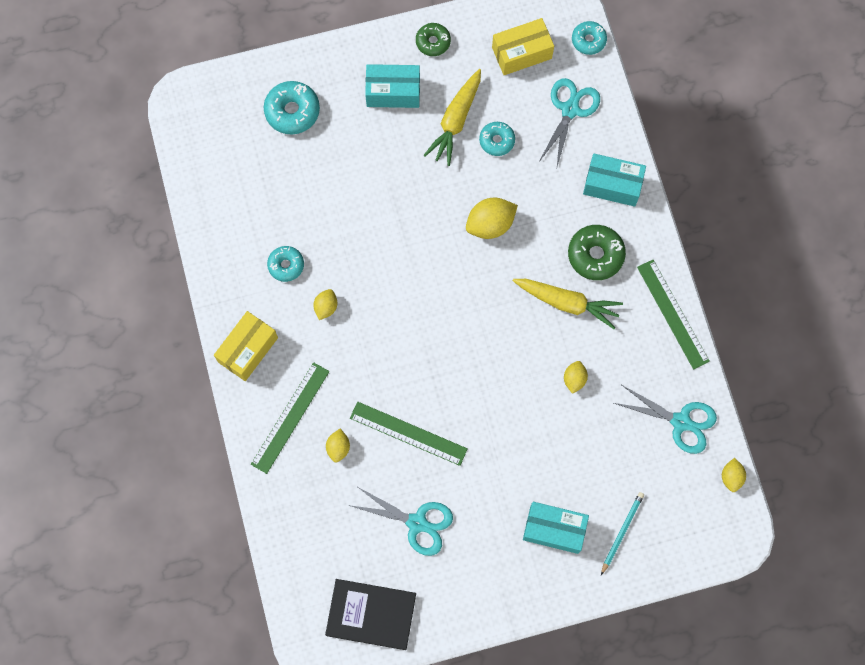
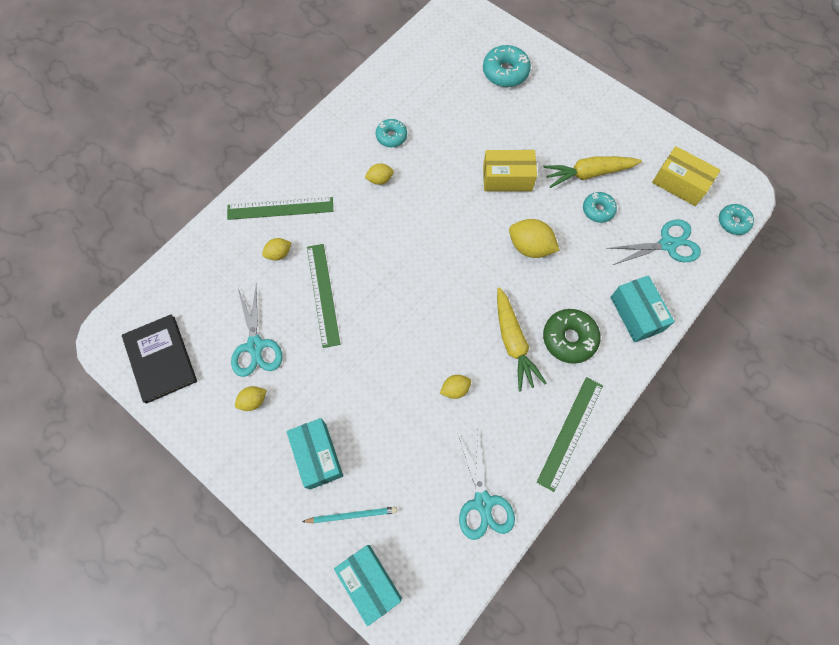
camera: 55 degrees right, 5 degrees down
(248, 350) = (312, 152): yellow box -> yellow box (507, 178)
(393, 92) = (573, 121): turquoise box -> turquoise box (369, 582)
(433, 42) = (633, 122): green donut -> none
(731, 477) = (466, 582): yellow lemon -> yellow lemon (253, 401)

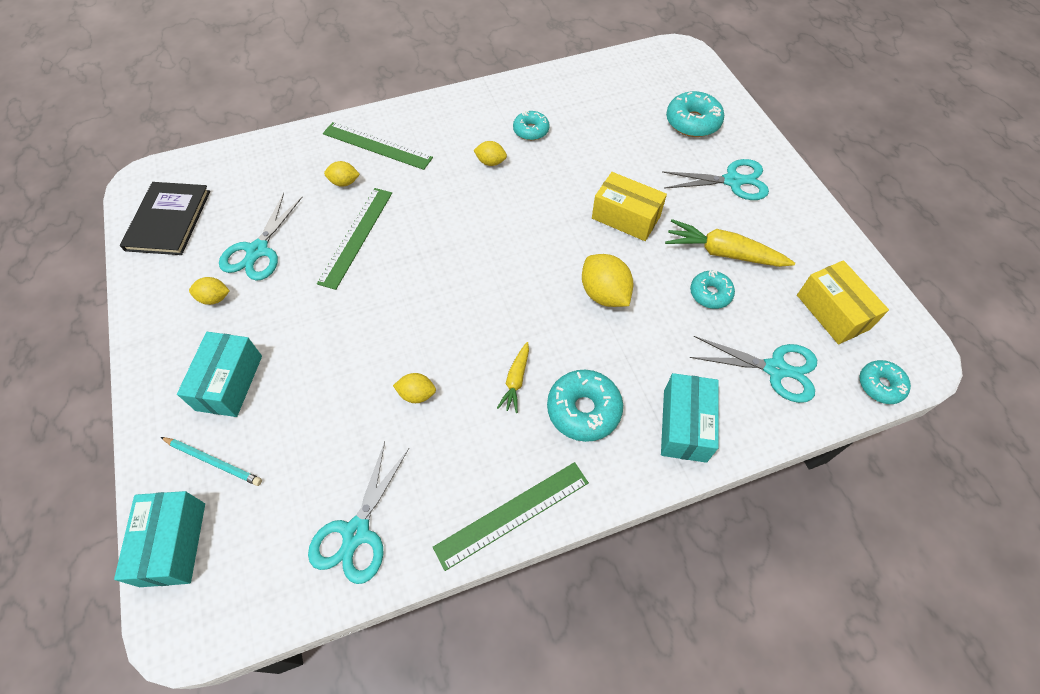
camera: 30 degrees right, 10 degrees down
(513, 342) = (516, 380): yellow carrot -> yellow carrot, size x0.56
(562, 111) = (733, 181): none -> turquoise scissors
(569, 338) = (583, 410): green donut -> turquoise donut

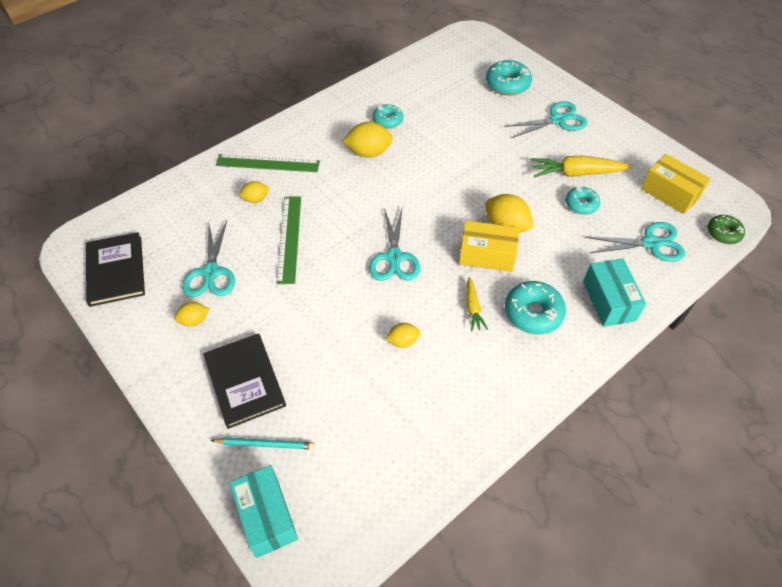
camera: 20 degrees left, 5 degrees down
(229, 382) = (244, 381): turquoise box -> black book
(356, 533) = (410, 456): turquoise scissors -> turquoise scissors (394, 257)
(491, 162) = (368, 152): yellow lemon -> yellow lemon, size x1.73
(512, 514) = (519, 402): green ruler -> none
(625, 217) = (493, 167): yellow box -> yellow box (486, 255)
(880, 385) = (723, 233): turquoise donut -> green donut

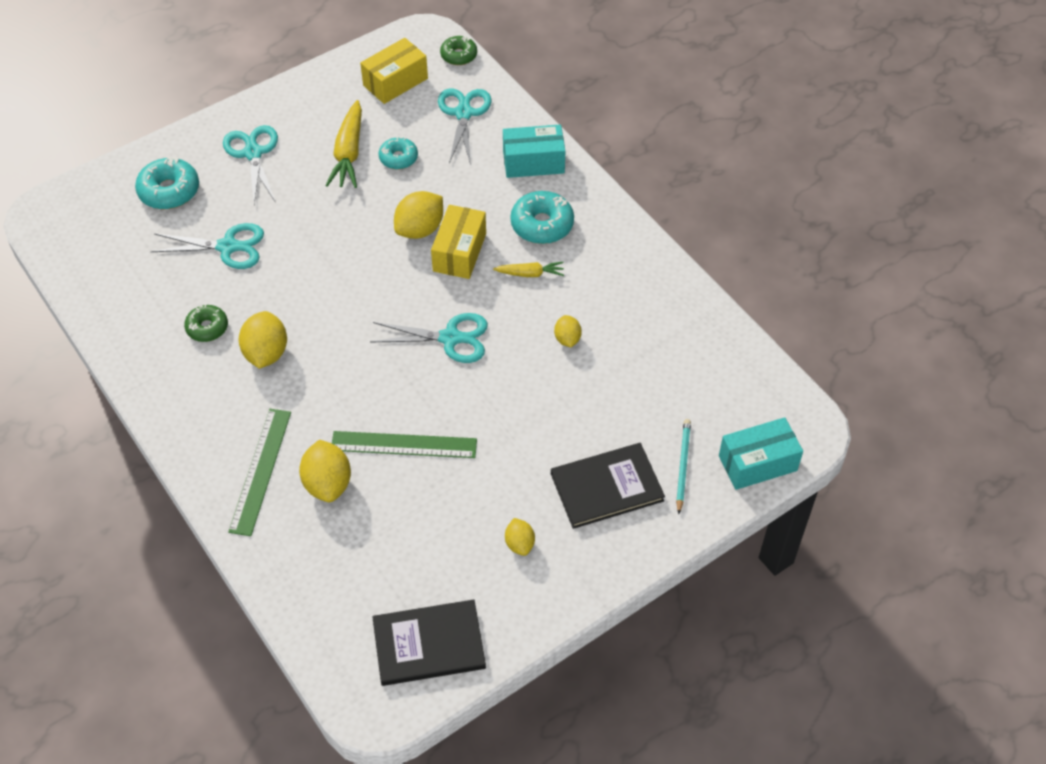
camera: 85 degrees left, 0 degrees up
(211, 273) = (448, 530): turquoise scissors -> turquoise scissors (228, 247)
(256, 199) = (328, 483): yellow lemon -> yellow lemon, size x1.73
(388, 120) = (207, 328): turquoise donut -> green donut

